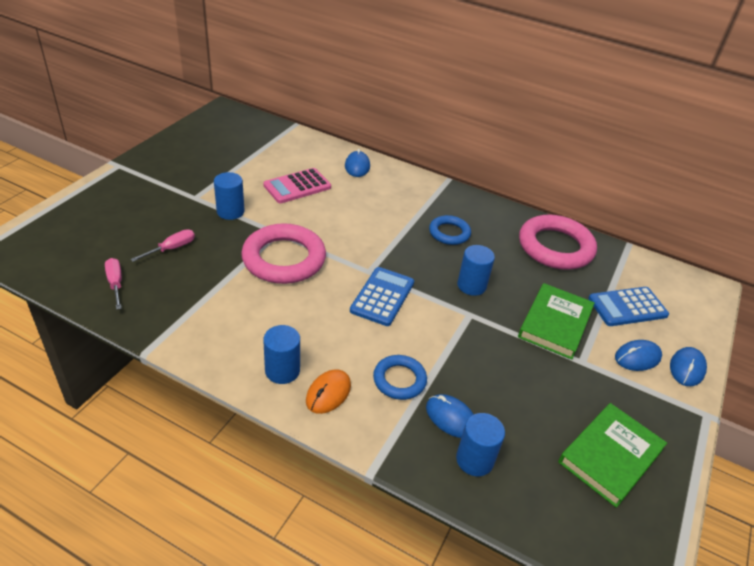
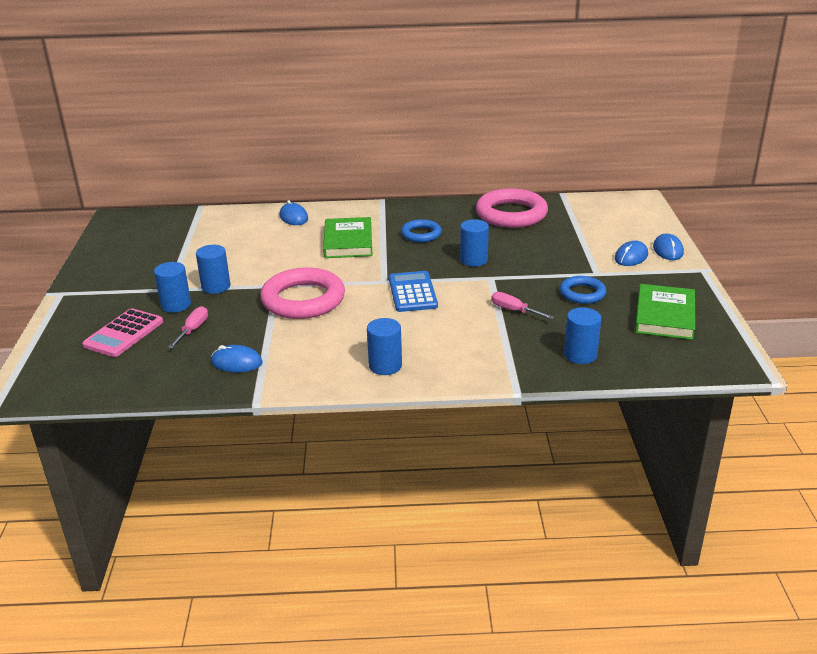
camera: 25 degrees left, 10 degrees down
(115, 284) = (171, 371): pink screwdriver -> pink screwdriver (514, 311)
(184, 216) = (176, 305): none -> blue cylinder
(297, 186) = (256, 249): pink calculator -> pink calculator (124, 333)
(328, 393) = (436, 364): orange mouse -> none
(399, 380) = (480, 335): blue ring -> blue ring (582, 293)
(451, 418) = (540, 340): blue mouse -> blue mouse (236, 362)
(555, 324) = (557, 259): green book -> green book (348, 241)
(627, 307) = (597, 231): blue calculator -> none

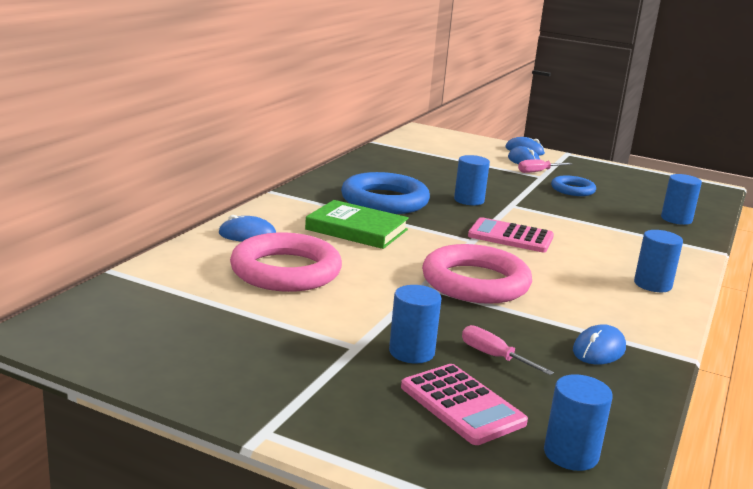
camera: 65 degrees left, 10 degrees down
(216, 286) = (386, 317): blue cylinder -> blue cylinder (571, 454)
(412, 292) = (510, 237): blue calculator -> pink calculator
(421, 234) = (384, 201): blue ring -> blue ring, size x1.82
(511, 214) = (390, 165): pink ring -> pink ring (285, 271)
(514, 311) = (583, 215): pink screwdriver -> pink screwdriver (538, 172)
(664, 316) = (631, 182): green book -> none

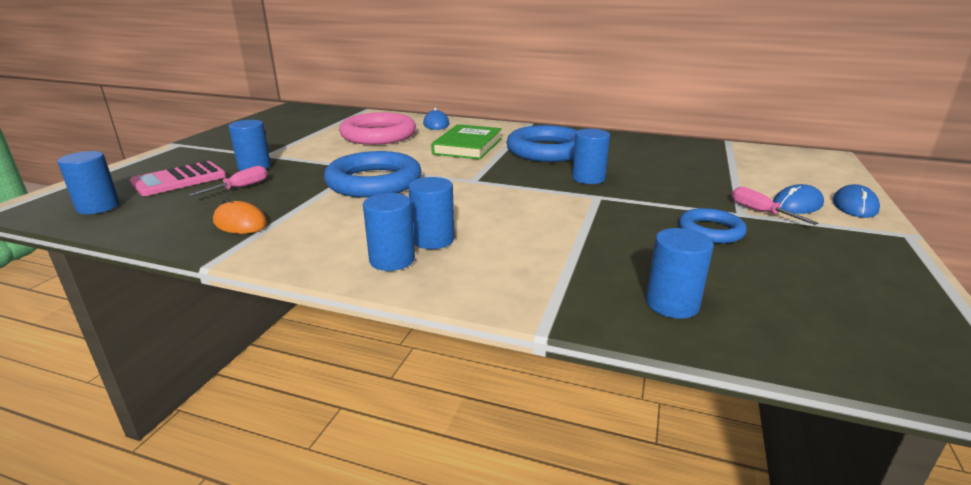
camera: 85 degrees right, 5 degrees up
(475, 282) = (374, 182): pink ring -> blue ring
(510, 237) = (494, 195): pink calculator -> none
(599, 350) = (240, 223): blue mouse -> orange mouse
(611, 268) = (433, 240): none -> blue cylinder

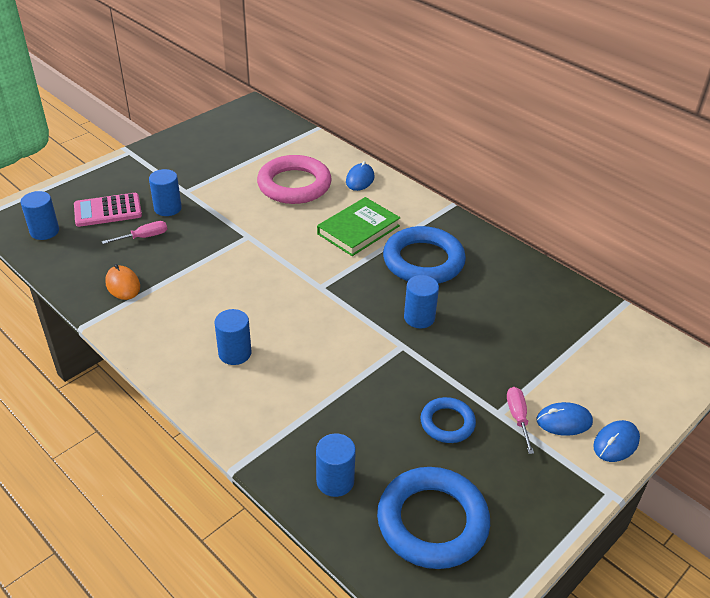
camera: 25 degrees right, 15 degrees up
(374, 182) = (242, 262): blue ring -> blue ring (432, 522)
(392, 260) = (194, 365): blue cylinder -> none

